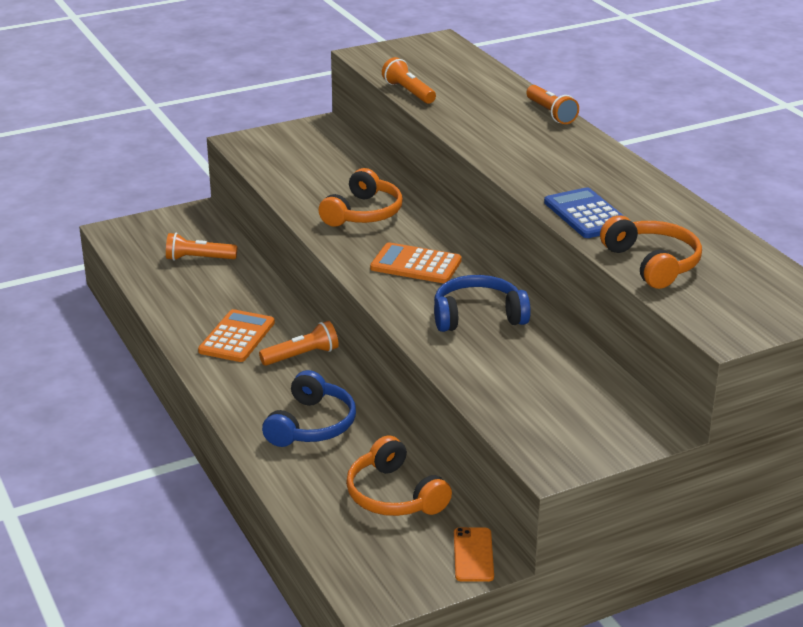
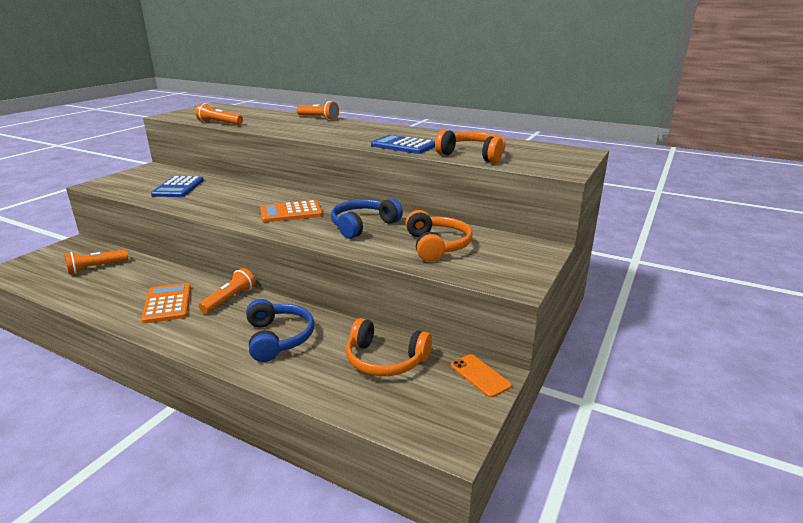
camera: 35 degrees left, 5 degrees down
(325, 176) = (178, 187): none -> blue calculator
(363, 213) = (225, 198): orange headphones -> orange headphones (437, 246)

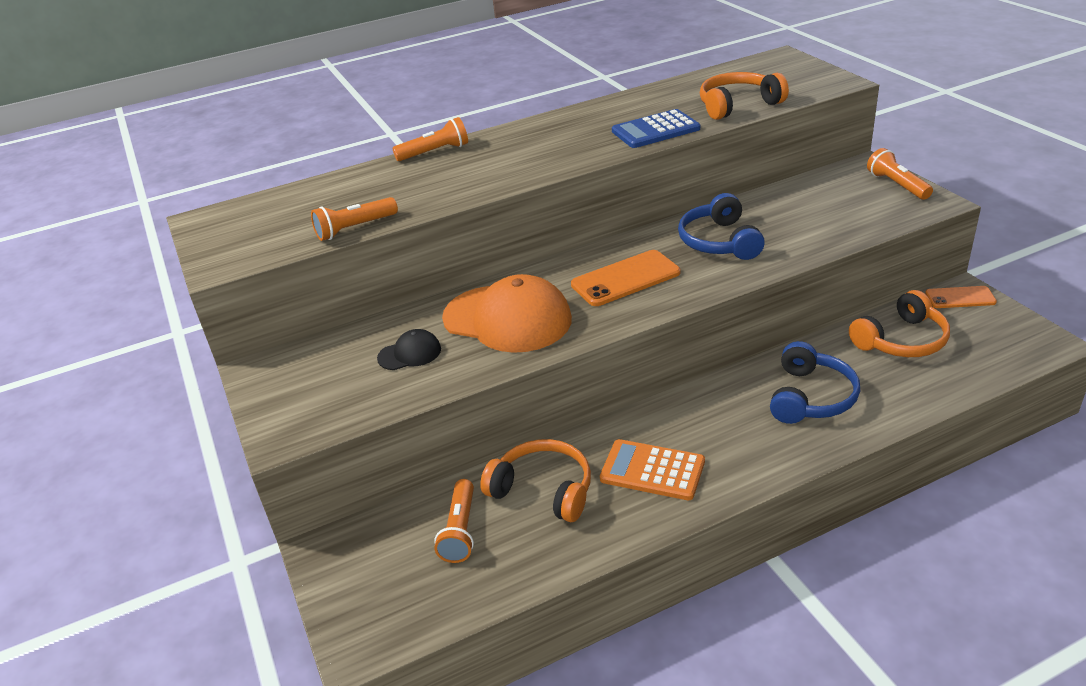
camera: 50 degrees left, 10 degrees up
(178, 187) = (410, 353): blue calculator -> black cap
(225, 197) = (507, 319): none -> orange cap
(229, 299) = (685, 415): orange flashlight -> orange flashlight (897, 185)
(278, 338) = (811, 397): blue headphones -> blue headphones turned 90 degrees clockwise
(291, 212) = (625, 279): orange calculator -> orange phone
(437, 246) = (815, 214): orange headphones -> orange headphones (543, 490)

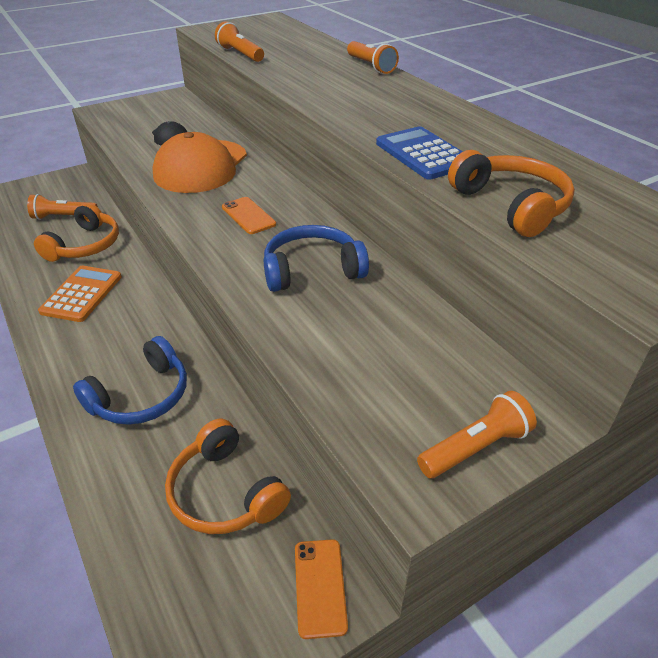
camera: 80 degrees right, 5 degrees up
(625, 279) = (248, 216): orange phone -> orange phone, size x0.63
(811, 397) = (141, 396): blue headphones -> blue headphones turned 60 degrees counterclockwise

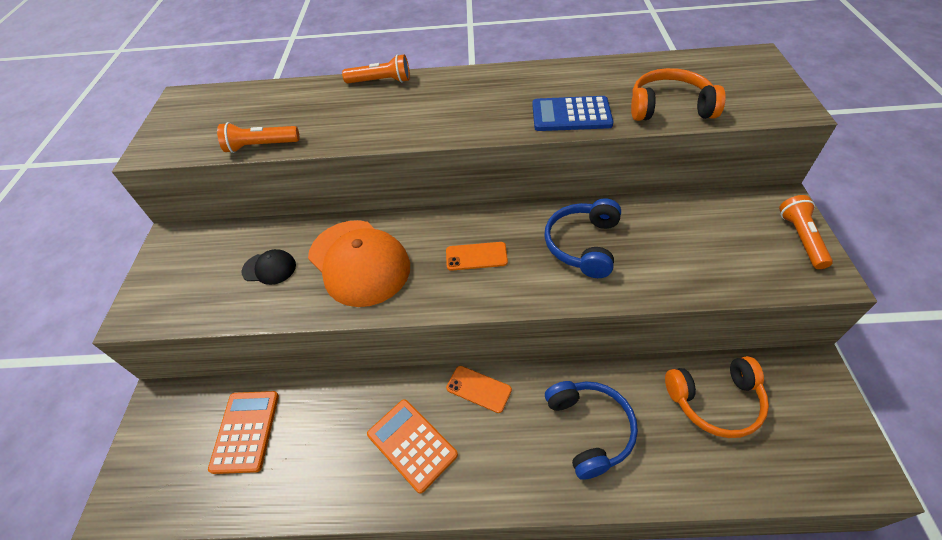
camera: 55 degrees left, 10 degrees up
(63, 217) = (246, 431): orange flashlight -> orange calculator
(85, 245) = (324, 421): orange headphones -> none
(320, 587) = (807, 374): orange phone -> orange phone (478, 389)

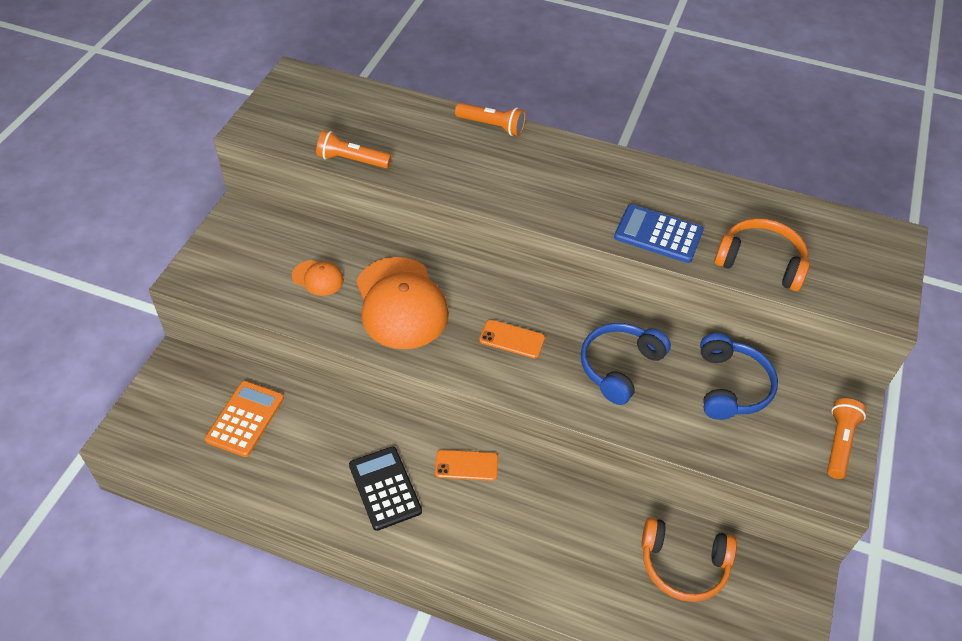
camera: 15 degrees right, 0 degrees up
(269, 268) = (318, 278): black cap -> orange cap
(412, 444) = (385, 488): orange calculator -> black calculator
(478, 389) = (466, 465): orange phone -> orange phone turned 45 degrees counterclockwise
(589, 429) = (550, 540): blue headphones -> blue headphones (731, 386)

